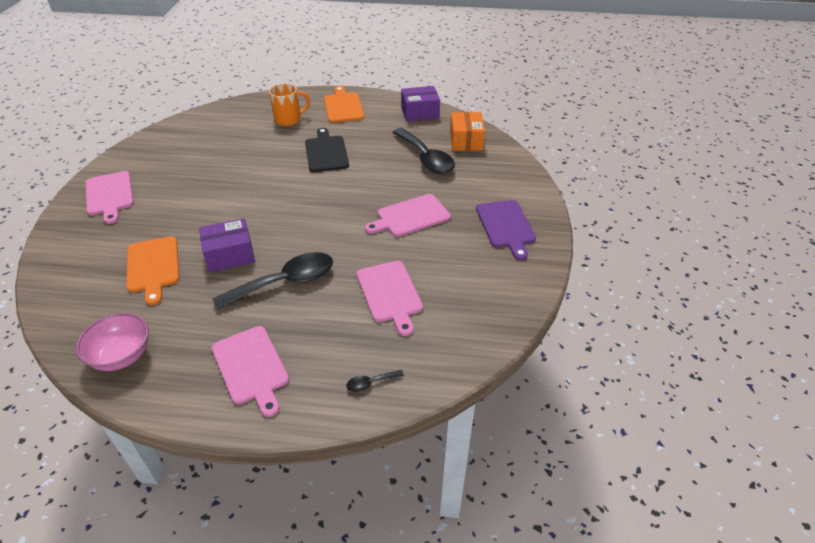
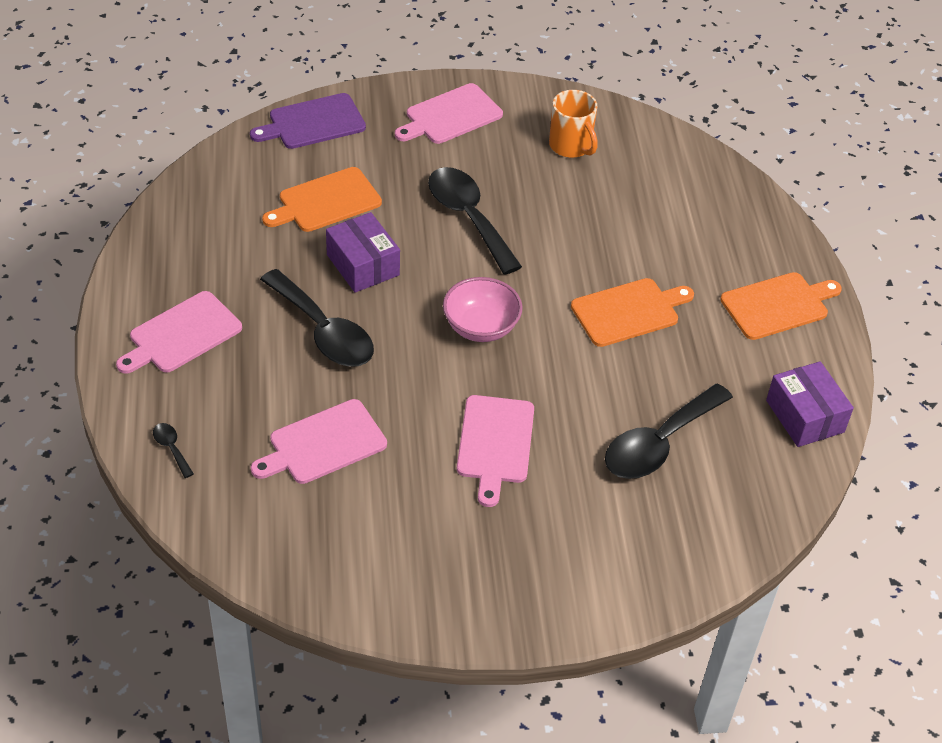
camera: 75 degrees right, 5 degrees up
(121, 355) = (184, 223): pink bowl -> pink bowl (481, 327)
(213, 201) = (468, 217): none -> black spoon
(289, 119) = (706, 245): orange mug -> orange mug (571, 146)
(326, 152) = (629, 312): black cutting board -> orange cutting board
(410, 216) = (495, 443): pink cutting board -> pink cutting board turned 135 degrees counterclockwise
(466, 141) = (736, 495): orange box -> none
(506, 226) = (504, 570): purple cutting board -> purple cutting board (313, 122)

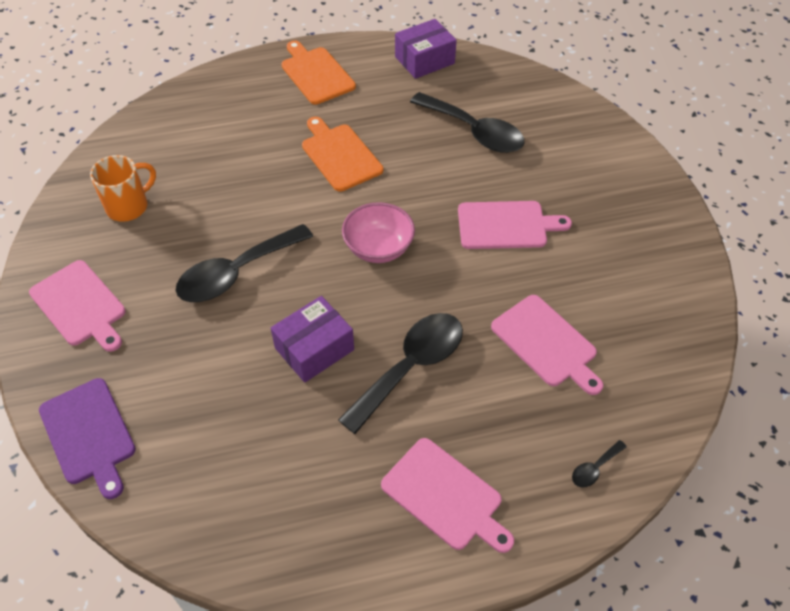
camera: 95 degrees left, 5 degrees up
(326, 201) = (223, 397): orange cutting board -> none

